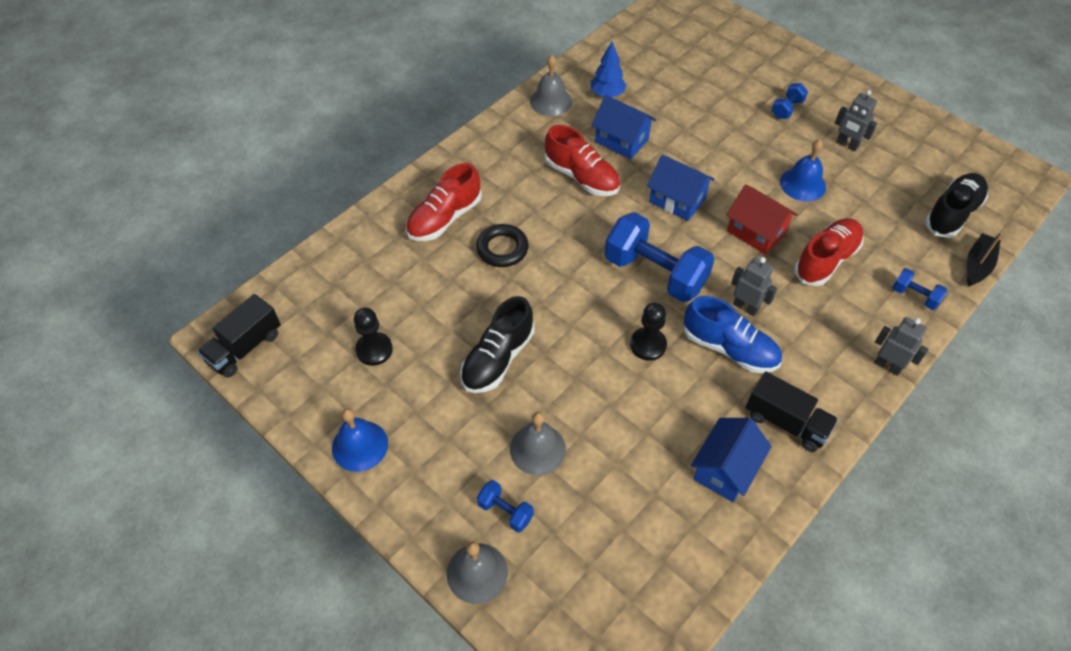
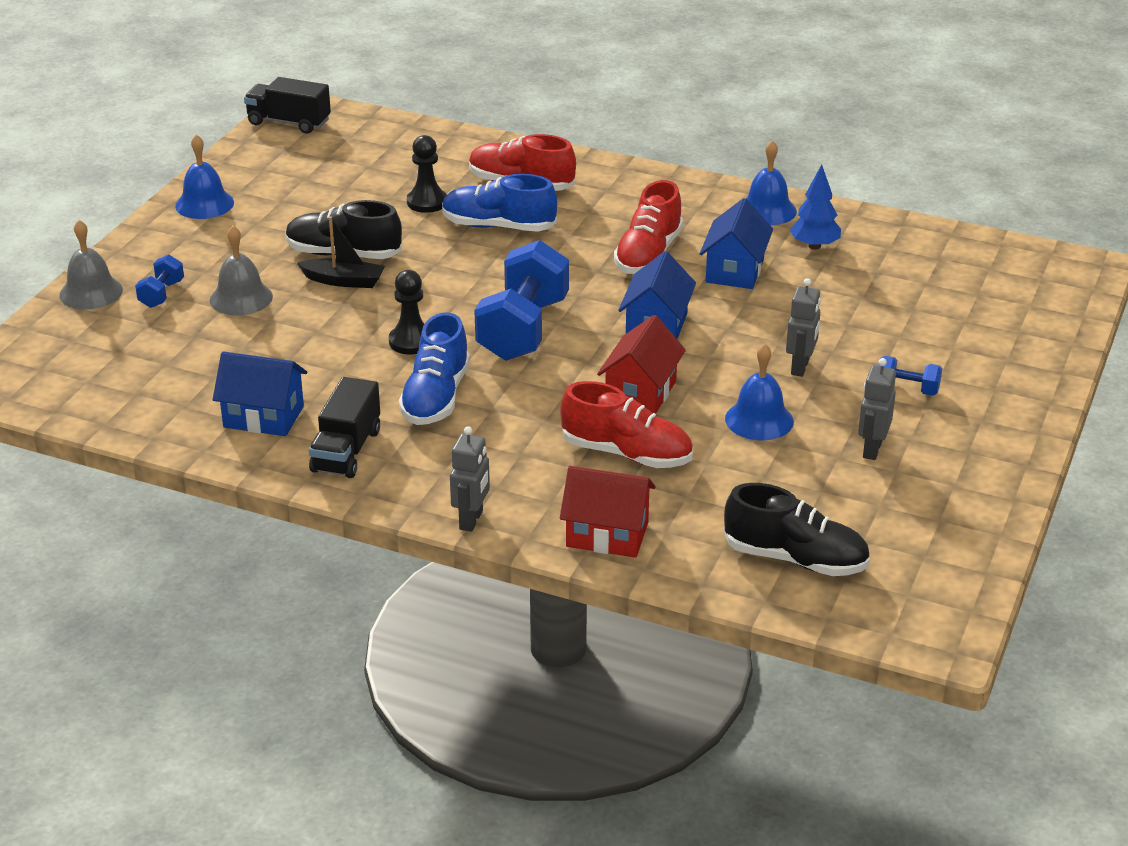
camera: 70 degrees right, 20 degrees down
(374, 350) = (319, 185): black pawn -> black pawn (427, 202)
(502, 249) = (498, 226): black ring -> blue shoe
(550, 101) = (767, 210): grey bell -> blue bell
(745, 307) = (507, 401): grey robot -> grey robot (800, 367)
(914, 296) = (607, 534): blue dumbbell -> red house
(977, 265) = (704, 589): black boat -> black boat (344, 281)

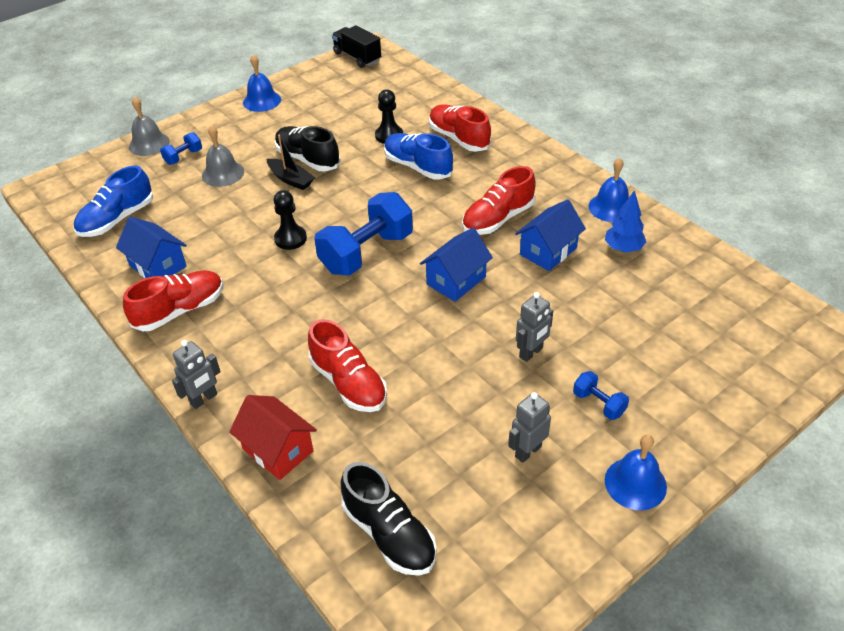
camera: 30 degrees right, 10 degrees up
(346, 451) = (180, 310): black truck -> red shoe
(435, 397) = (268, 288): blue shoe -> blue shoe (117, 219)
(641, 393) = (400, 333): red house -> none
(759, 420) = (464, 389): blue bell -> blue bell (635, 483)

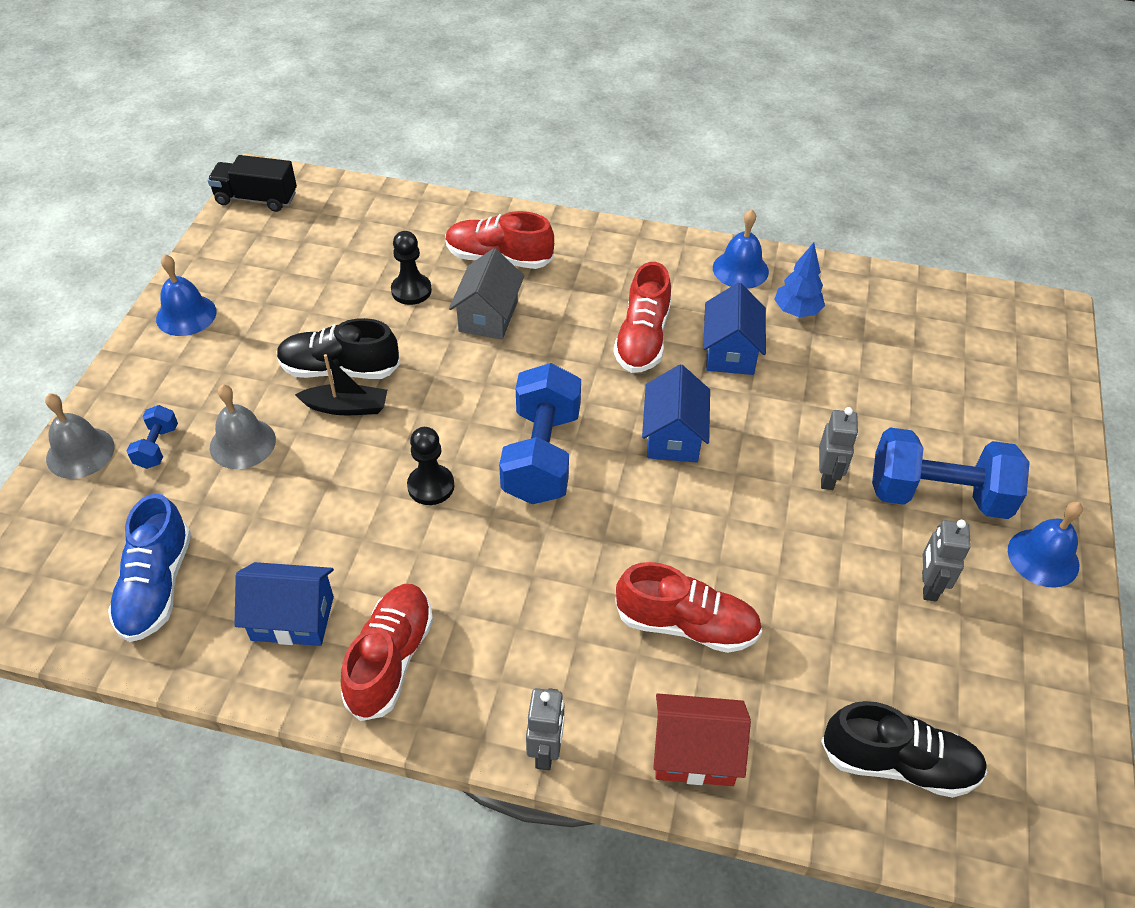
camera: 40 degrees left, 5 degrees up
(418, 167) = (488, 316): blue shoe -> grey house
(599, 404) = (937, 495): blue dumbbell -> blue dumbbell, size x2.19

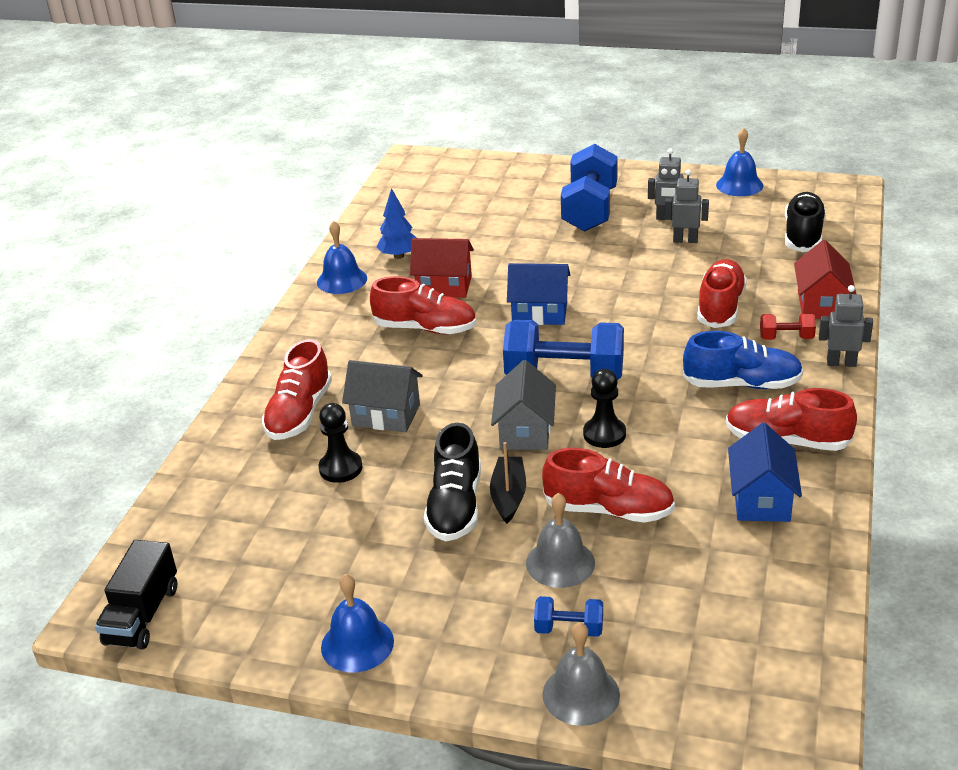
camera: 85 degrees left, 15 degrees down
(156, 586) = (747, 594): blue shoe -> blue shoe (742, 384)
(307, 483) = (609, 510): none -> red shoe
(446, 421) = (525, 431): none -> grey house
(609, 693) = (786, 338): none -> red dumbbell
(730, 352) = (444, 286): blue house -> red house
(827, 477) = (577, 249): grey robot -> grey robot (685, 240)
(1043, 557) = (637, 180): blue bell -> blue bell (739, 185)

